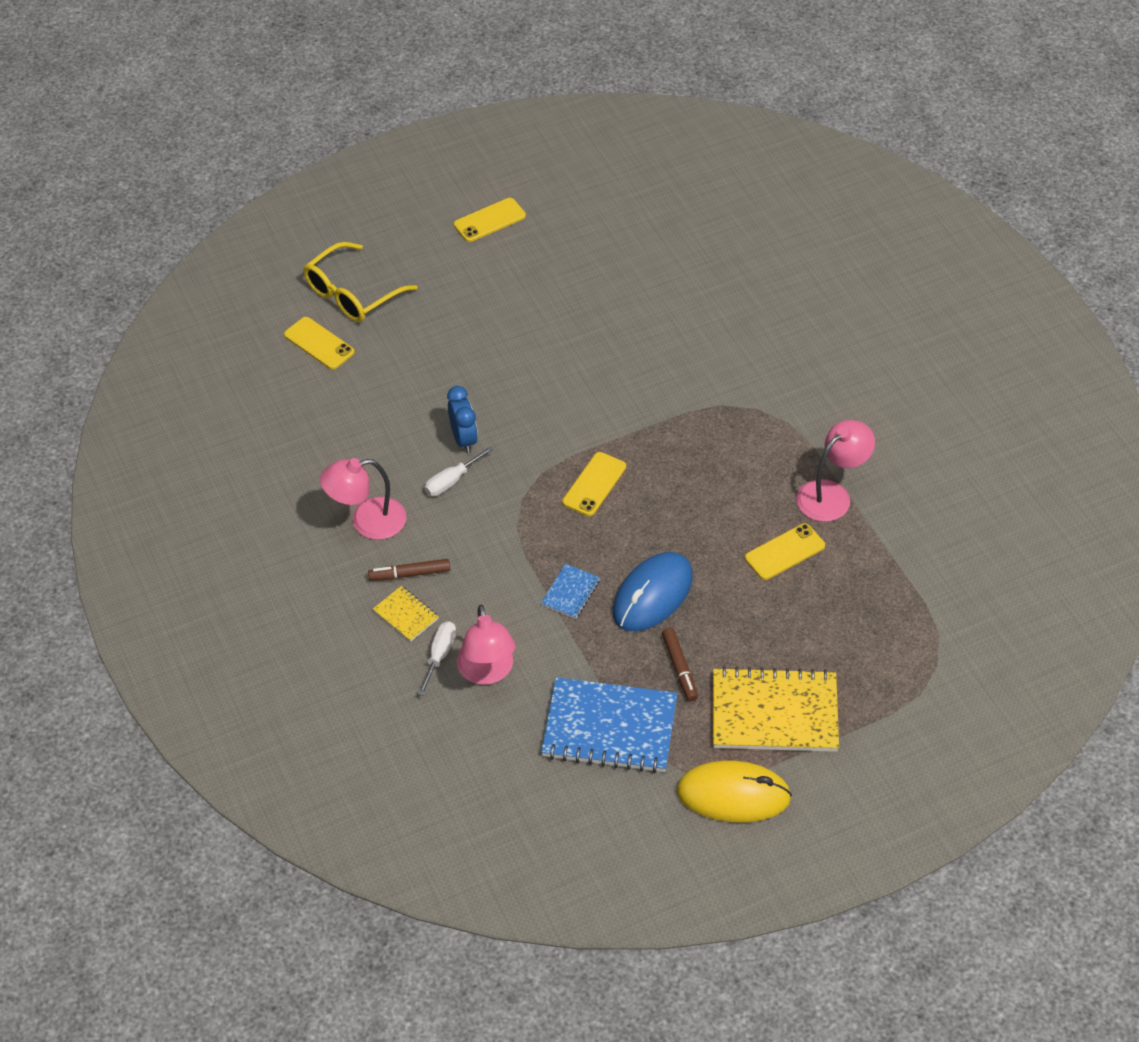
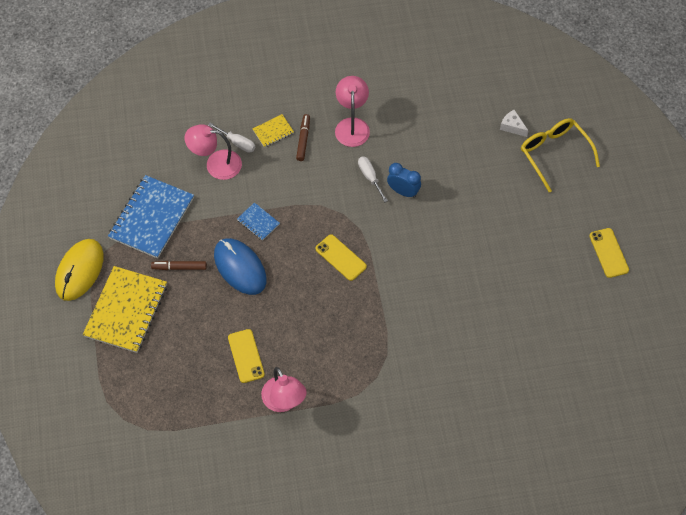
camera: 105 degrees right, 10 degrees up
(319, 343) = (512, 127): yellow phone -> white cheese
(464, 439) = (403, 191): blue clock -> blue clock turned 150 degrees counterclockwise

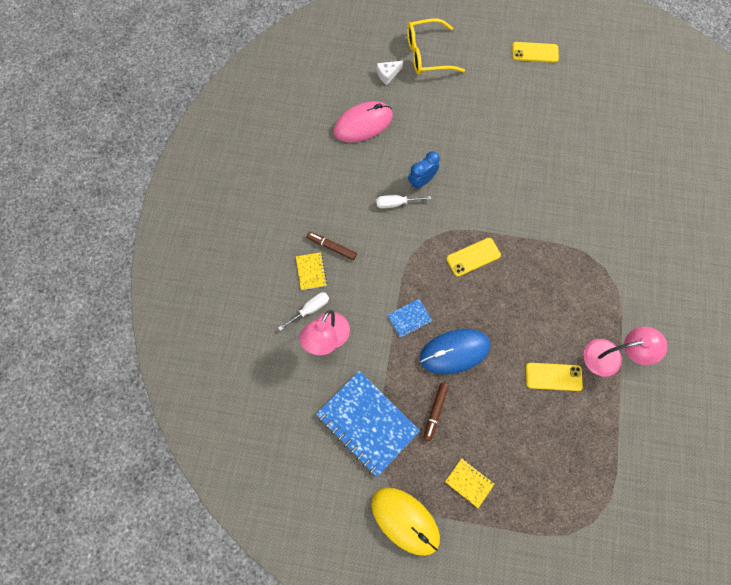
camera: 70 degrees left, 10 degrees up
(126, 311) = (469, 482): yellow notebook -> yellow notebook, size x0.46
(352, 125) = (333, 199): pink lamp -> none
(445, 123) = (363, 124): none -> pink mouse

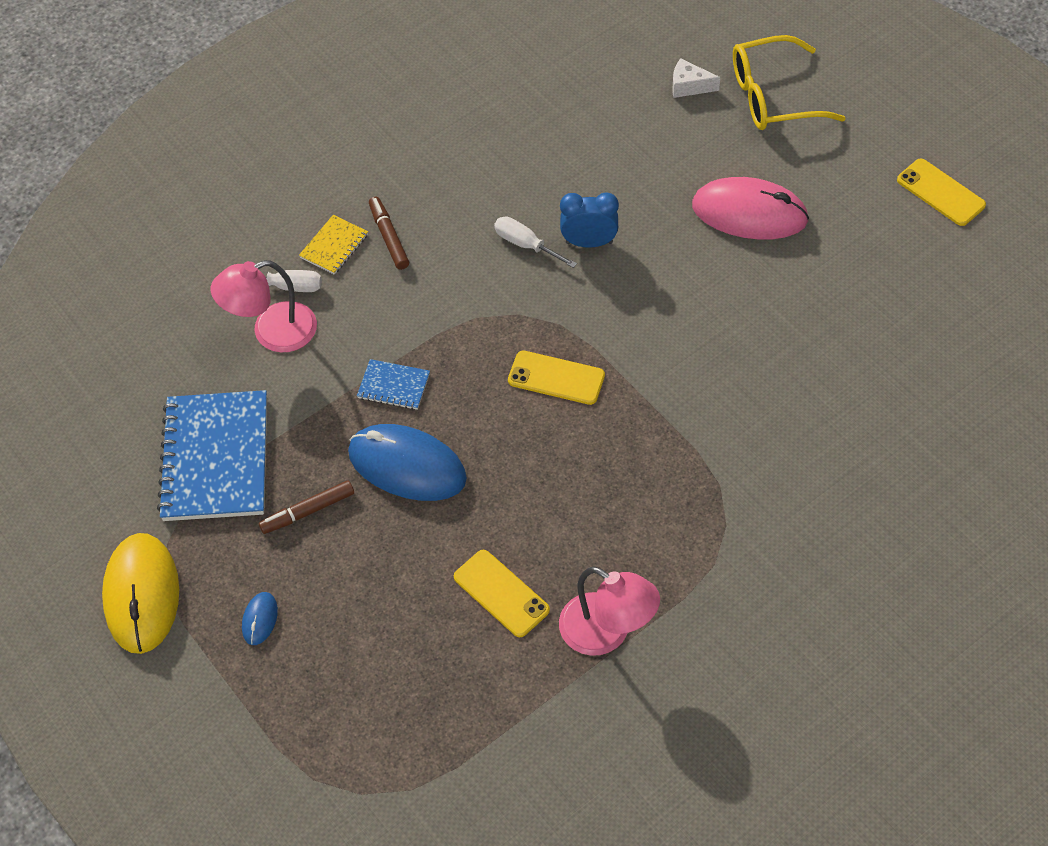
camera: 45 degrees right, 15 degrees down
(363, 124) = (588, 123): pink mouse -> pink mouse (749, 213)
(427, 54) = (774, 96): yellow glasses -> yellow glasses turned 45 degrees counterclockwise
(469, 482) = (260, 619): yellow notebook -> blue mouse

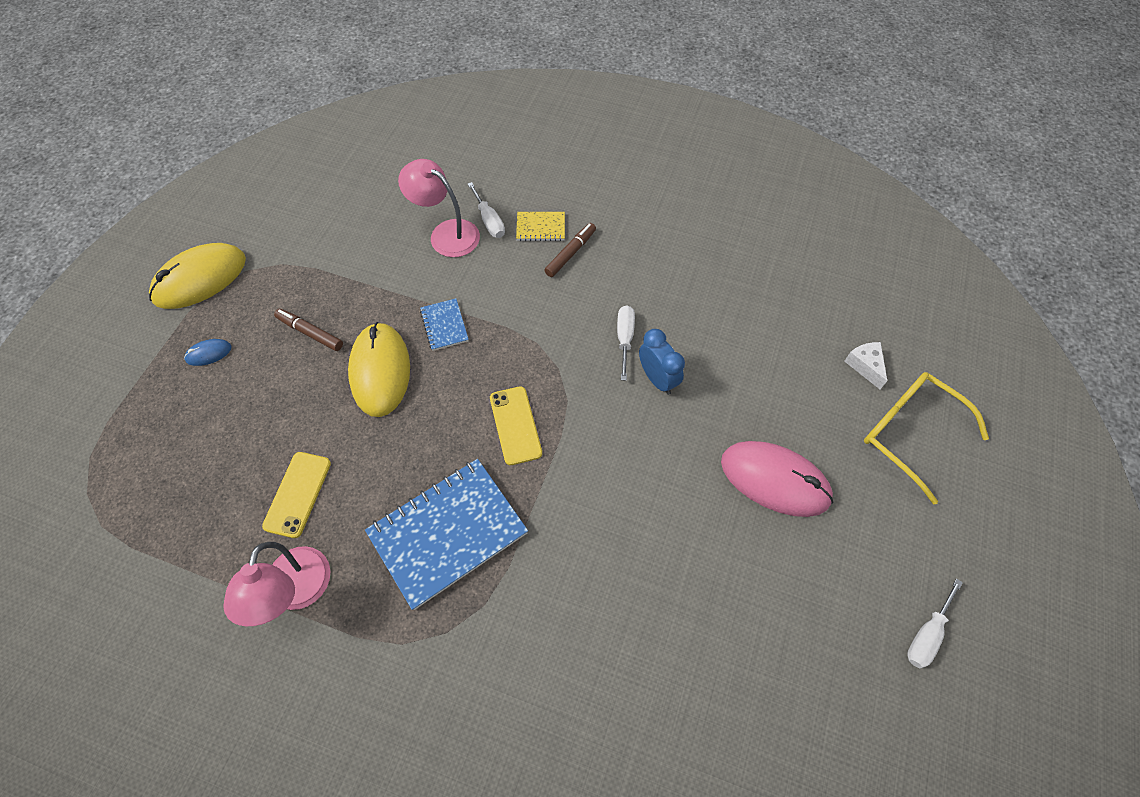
camera: 55 degrees right, 5 degrees up
(215, 458) = (326, 259): blue notebook -> blue notebook (447, 533)
(407, 466) = (380, 371): blue mouse -> yellow mouse
(749, 213) = (775, 480): pink mouse -> pink mouse turned 45 degrees counterclockwise
(940, 192) = (926, 634): yellow phone -> white screwdriver

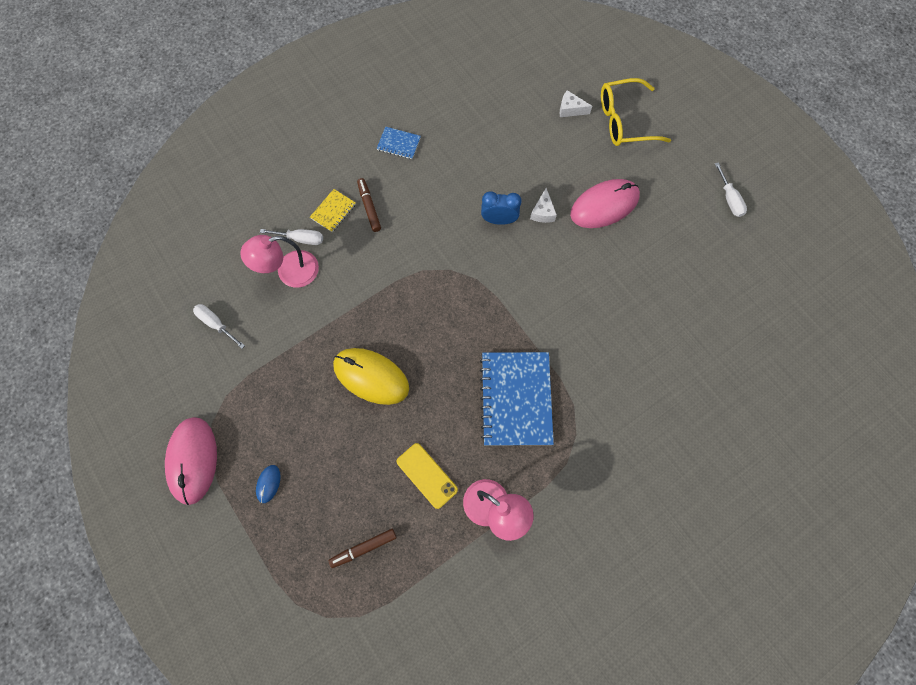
camera: 55 degrees left, 10 degrees up
(200, 279) = (192, 460): yellow mouse -> pink mouse
(310, 333) = (304, 406): brown marker -> brown marker (363, 548)
(444, 325) = (366, 317): blue notebook -> blue notebook (398, 144)
(515, 425) = (472, 318): yellow phone -> none
(624, 338) = (458, 219): white screwdriver -> white screwdriver (216, 324)
(706, 417) = (543, 212): none -> white cheese

